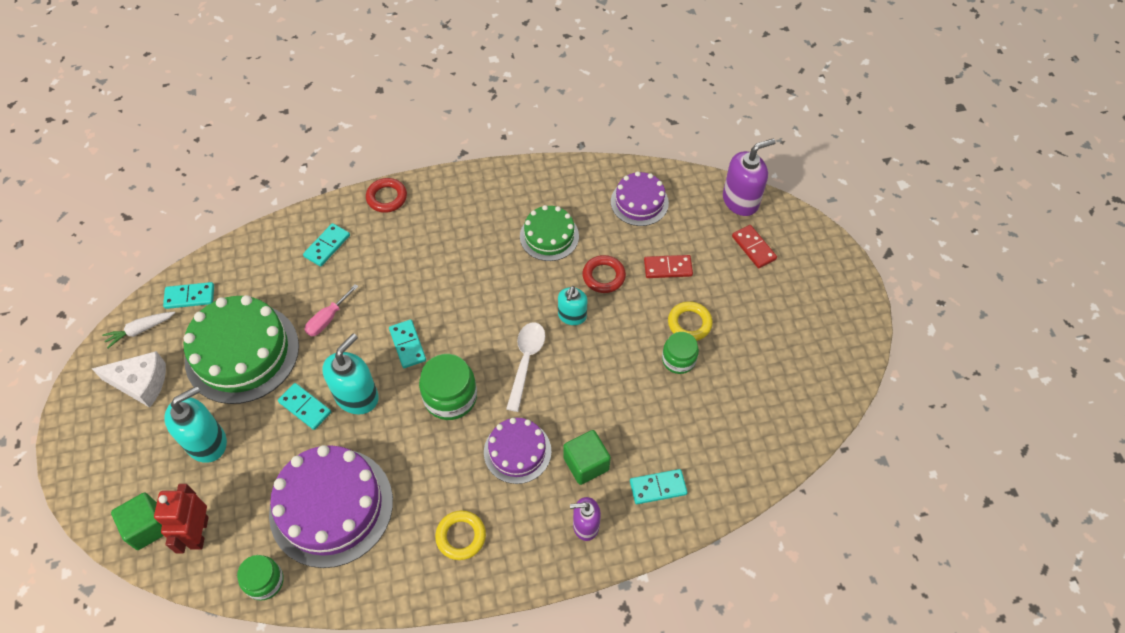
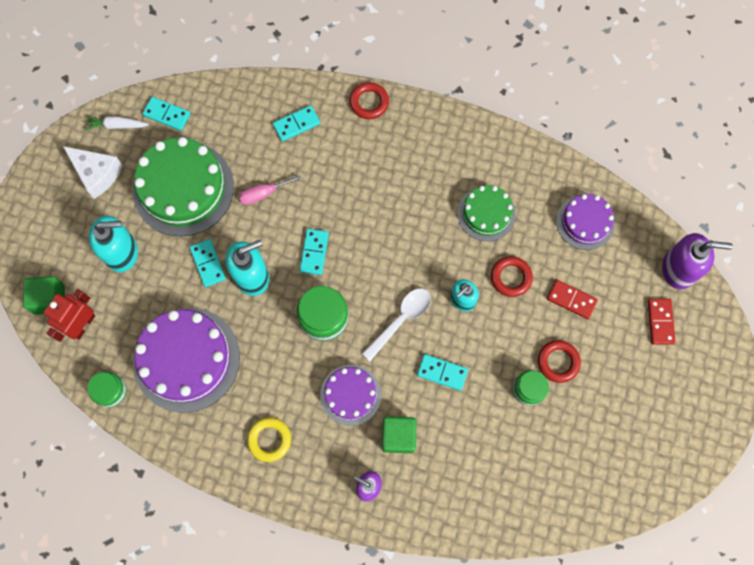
camera: 30 degrees right, 15 degrees up
(658, 487) = (444, 489): turquoise domino -> turquoise domino (442, 372)
(689, 323) = (558, 362): yellow ring -> red ring

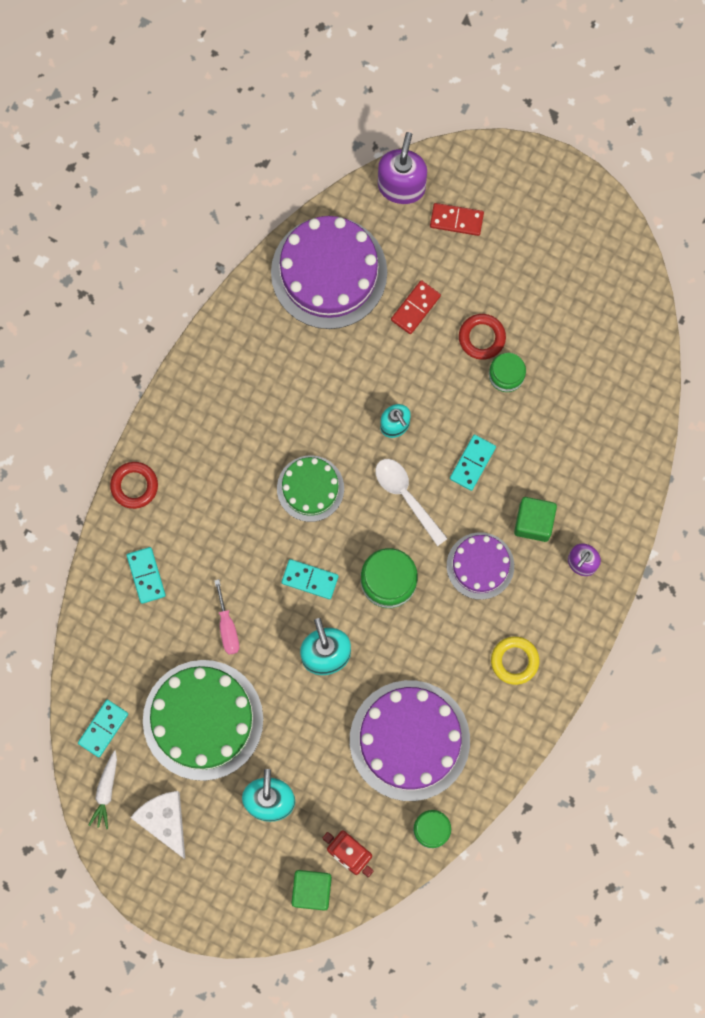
camera: 80 degrees left, 5 degrees up
(97, 173) = (164, 821): white cheese -> white cheese turned 75 degrees counterclockwise
(208, 263) = (301, 702): turquoise domino -> none
(486, 213) = (298, 378): green cake -> green cake (310, 488)
(511, 277) = (378, 367): red ring -> none
(585, 222) = (329, 272): purple cake -> purple cake, size x1.75

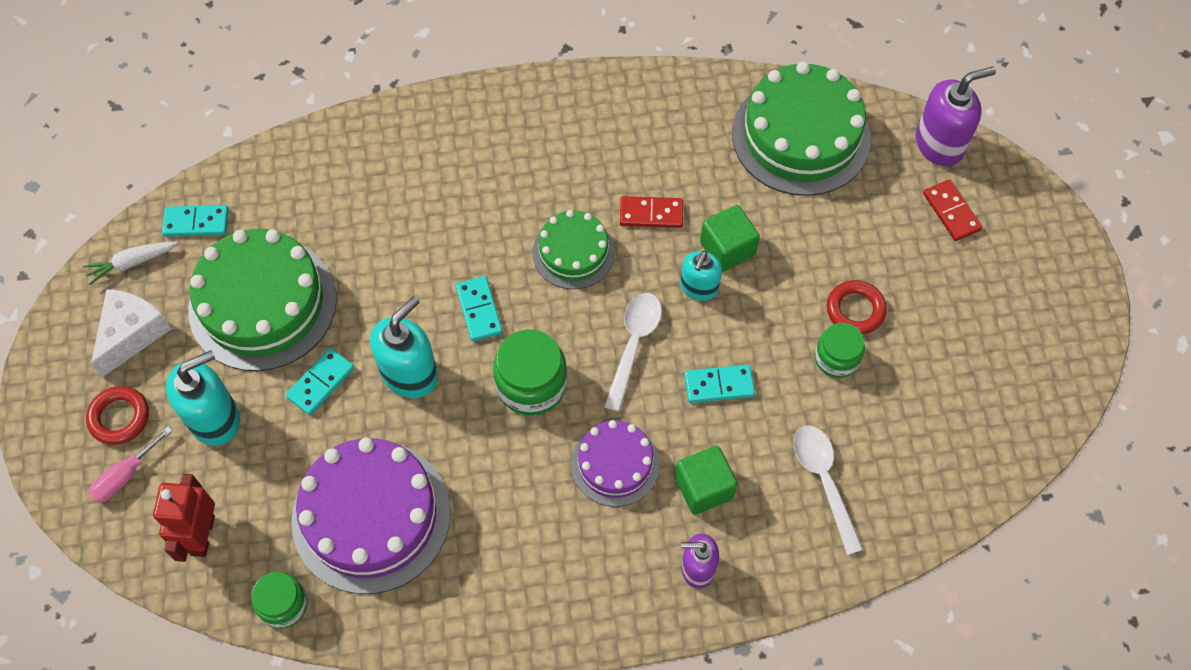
camera: 55 degrees right, 15 degrees down
(134, 486) = (460, 105): red ring -> red ring (119, 417)
(146, 575) = (378, 166): turquoise domino -> turquoise domino (320, 382)
(227, 627) = (375, 267): pink screwdriver -> pink screwdriver (125, 475)
(312, 890) = (138, 522): green cube -> green cube (727, 249)
(329, 272) = (801, 136): purple cake -> green cake
(415, 308) = (832, 231): red domino -> red domino (651, 214)
(514, 661) = (535, 569): yellow ring -> none
(580, 446) = (824, 481): none -> white spoon

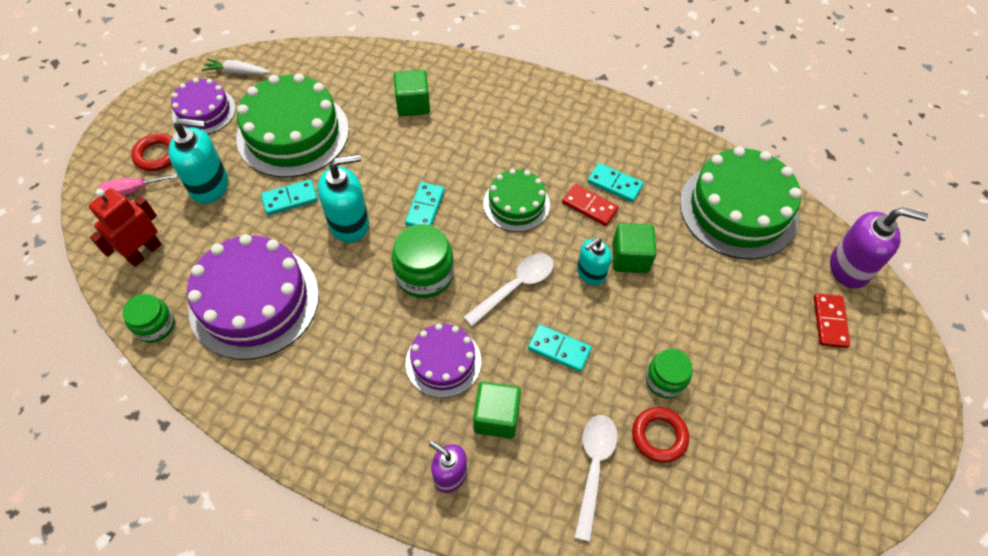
camera: 30 degrees right, 5 degrees down
(131, 334) = (204, 111): white cheese -> purple cake
(196, 223) = (292, 68): turquoise domino -> turquoise domino (614, 184)
(377, 194) = (413, 104): none -> green cube
(855, 310) = (703, 353): red ring -> red ring (659, 436)

